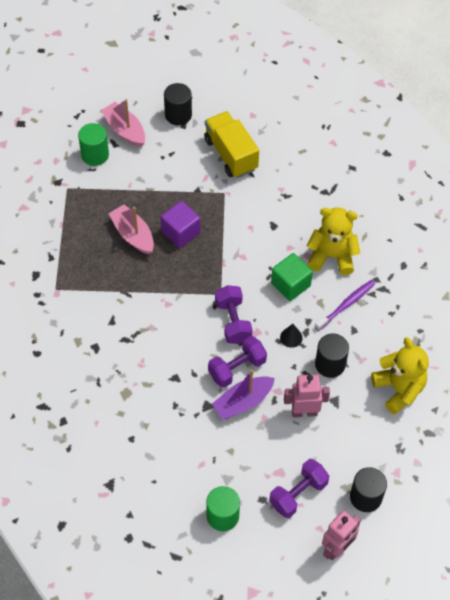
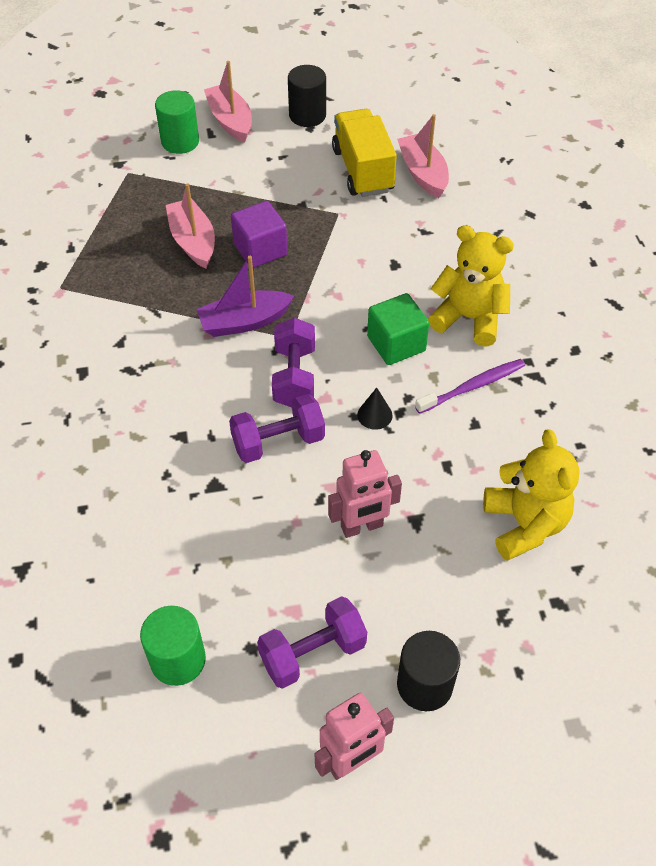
camera: 15 degrees right, 5 degrees down
(243, 402) = (271, 491): purple boat -> purple boat (244, 322)
(272, 149) = (423, 173): none -> pink boat
(304, 412) = (362, 526): pink robot -> pink robot turned 150 degrees clockwise
(330, 364) = (423, 465): black cylinder -> none

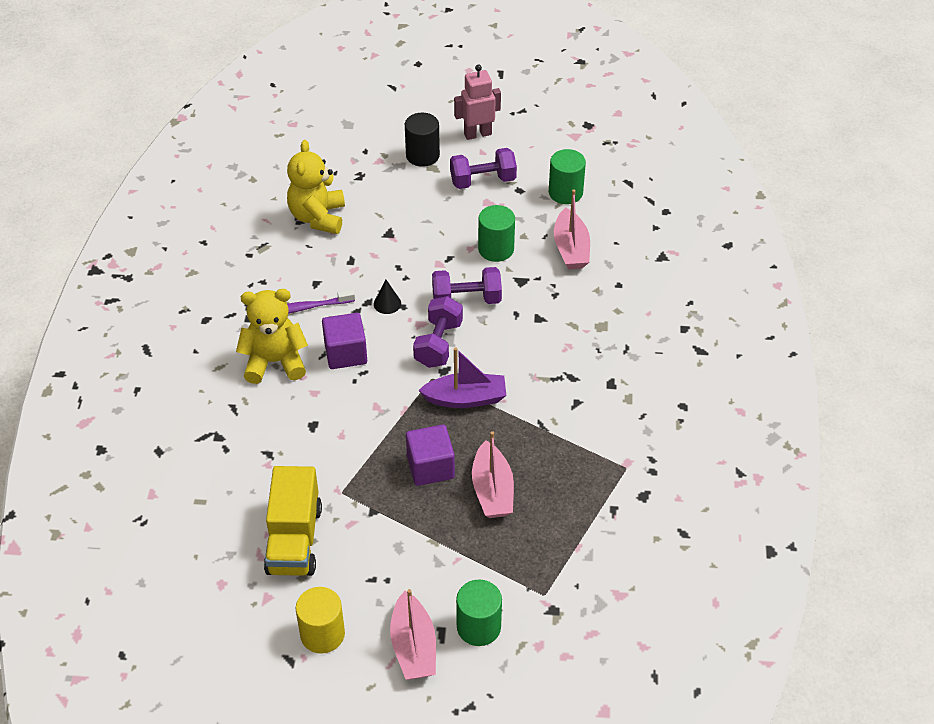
camera: 165 degrees left, 5 degrees down
(260, 527) = (496, 249): none -> green cylinder
(307, 115) = (322, 634): black cylinder -> yellow cylinder
(362, 526) = (426, 236): pink robot -> none
(396, 344) = (345, 353): green cube -> purple cube
(423, 173) = (235, 521): pink boat -> pink boat (571, 248)
(469, 318) = (275, 362): yellow teddy bear -> yellow teddy bear turned 135 degrees clockwise

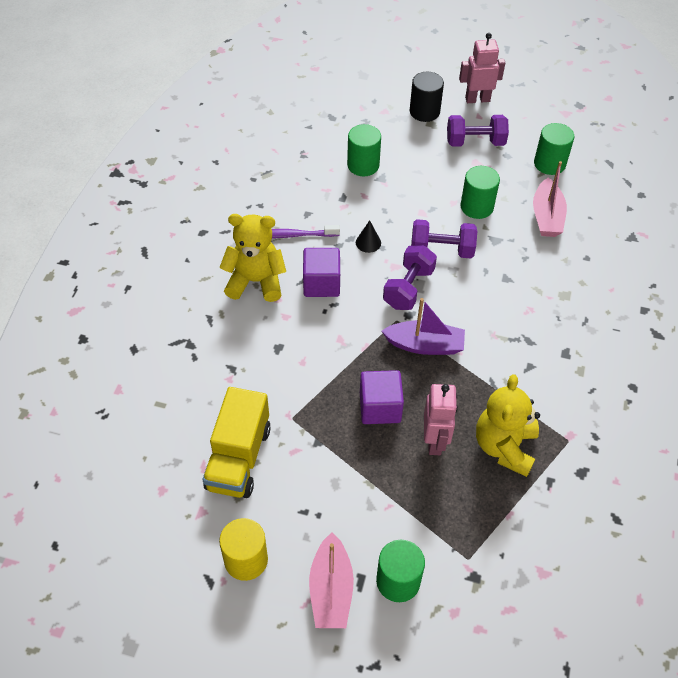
camera: 10 degrees right, 5 degrees up
(318, 217) = (321, 154): yellow teddy bear -> yellow teddy bear (504, 447)
(366, 223) = (363, 165): none -> green cylinder
(492, 490) = (435, 441): pink boat -> pink robot

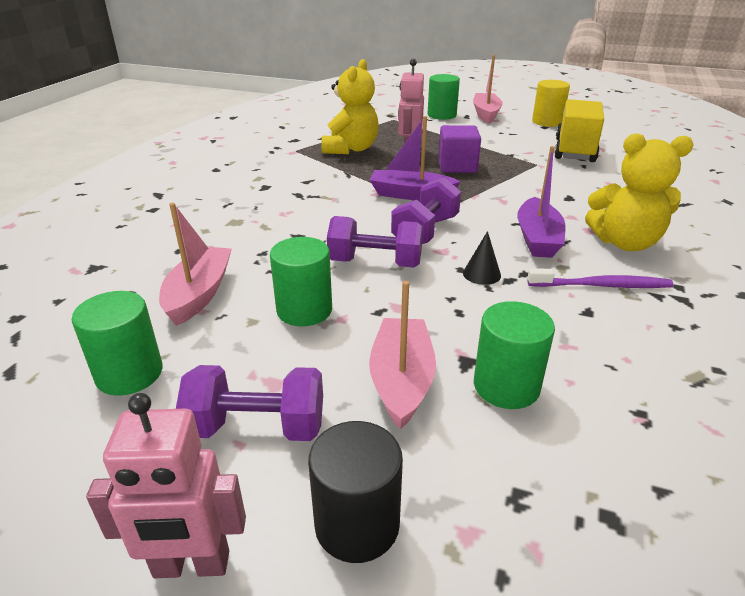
camera: 175 degrees left, 20 degrees down
(321, 283) = (537, 238): purple cube -> purple boat
(414, 166) = (401, 380): none -> pink boat

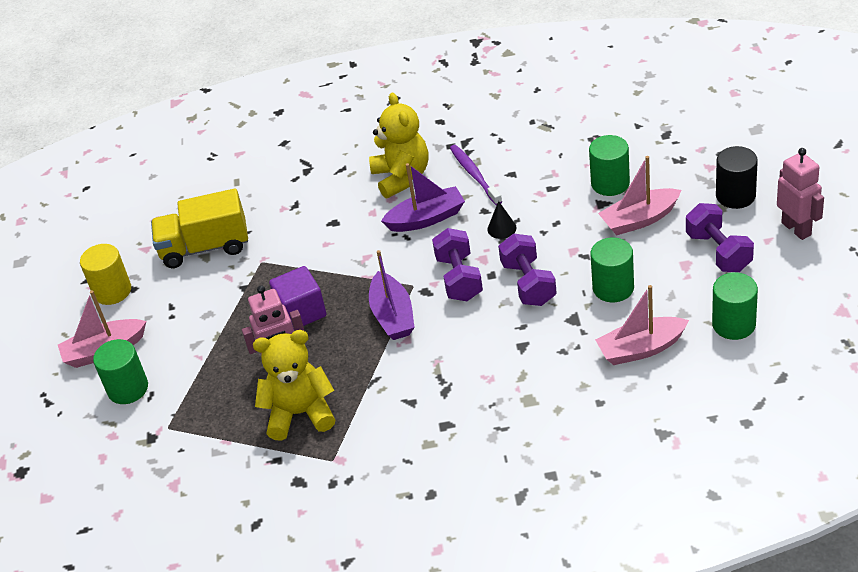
camera: 110 degrees left, 10 degrees up
(425, 232) = (459, 278): purple dumbbell -> purple dumbbell turned 75 degrees clockwise

